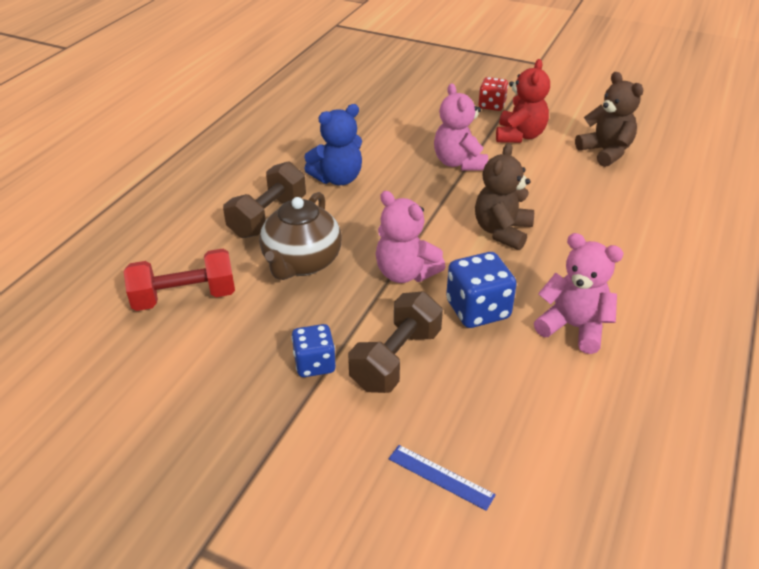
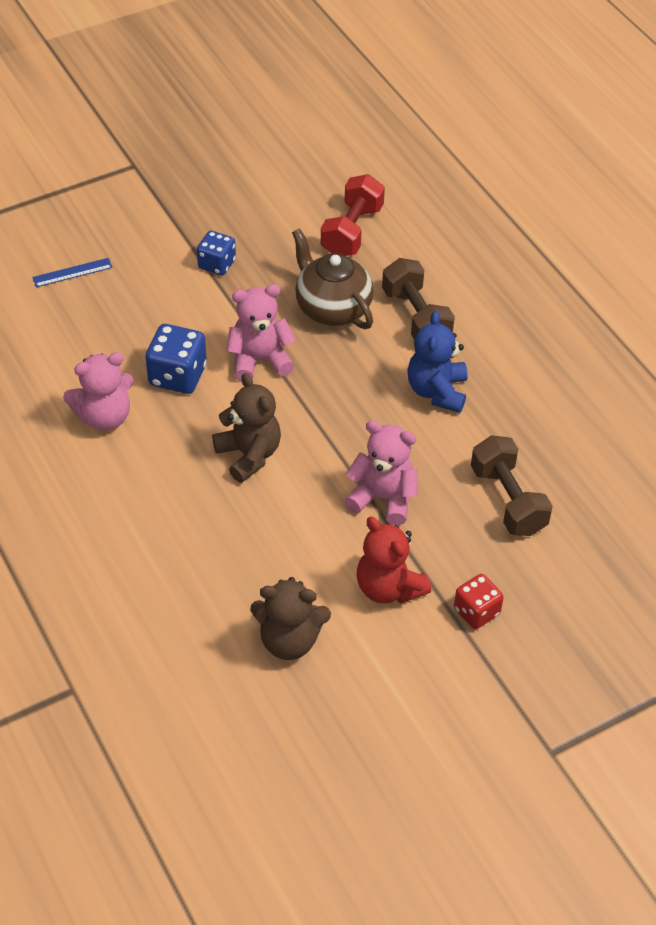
camera: 125 degrees right, 10 degrees up
(396, 359) = (178, 304): brown dumbbell -> brown dumbbell (508, 500)

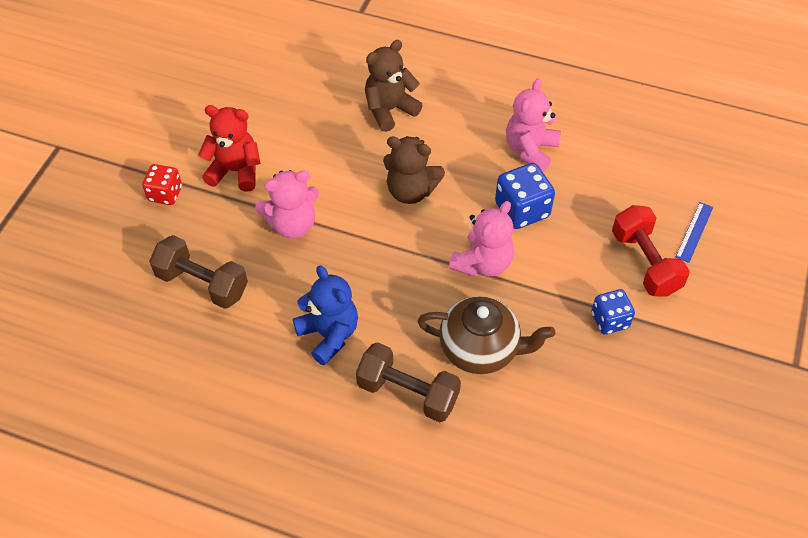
camera: 140 degrees right, 5 degrees up
(289, 640) = (268, 105): brown teddy bear -> brown teddy bear (389, 110)
(352, 231) = (548, 443): red dumbbell -> red dumbbell (645, 263)

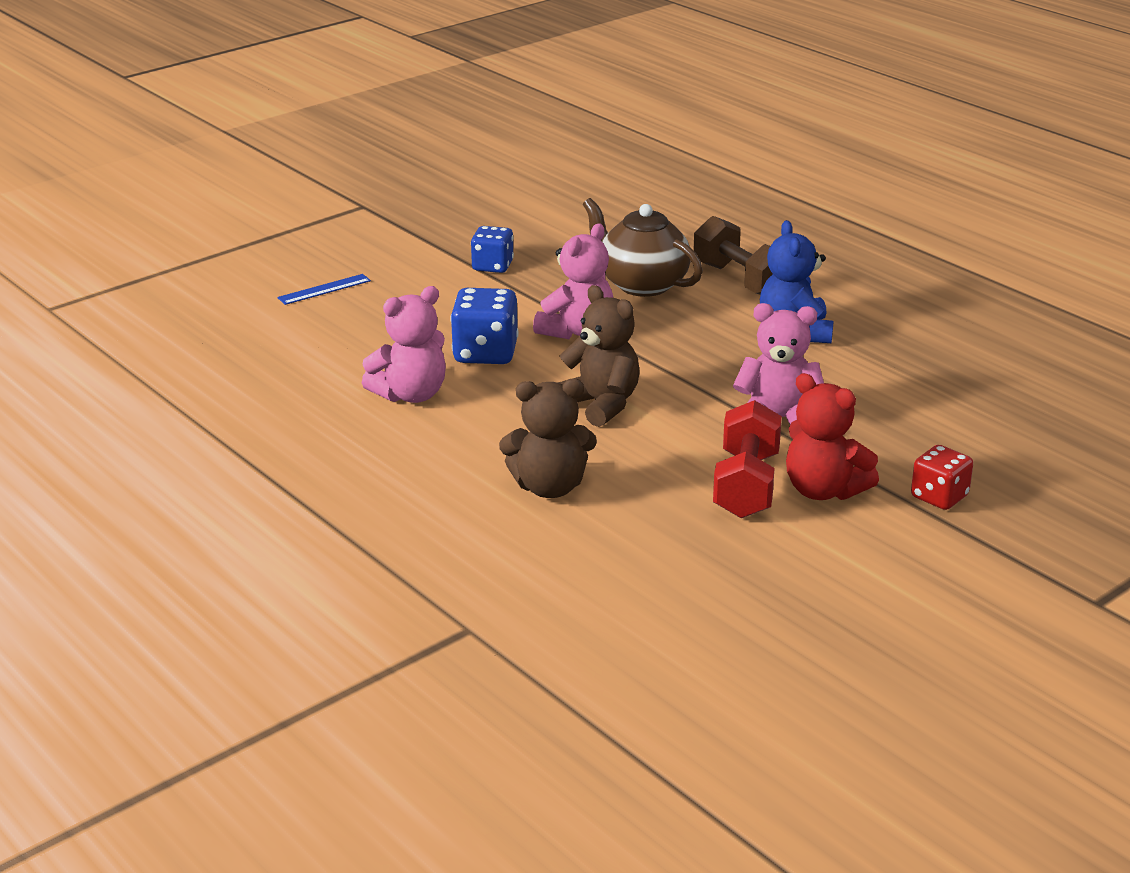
camera: 150 degrees left, 25 degrees down
(202, 283) = (924, 404): brown dumbbell -> none
(482, 263) = (577, 331): pink teddy bear -> pink teddy bear turned 150 degrees clockwise
(645, 263) = (406, 286): red dumbbell -> red dumbbell (746, 485)

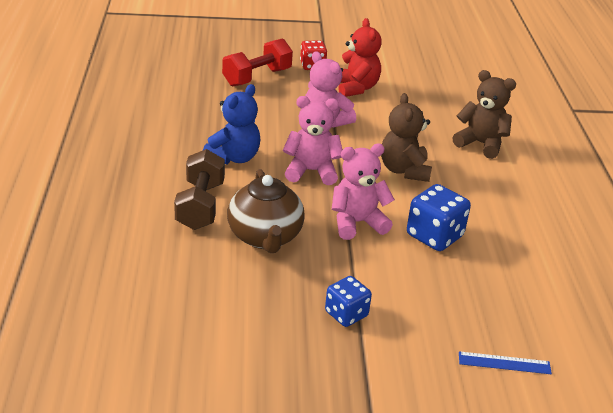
camera: 145 degrees left, 5 degrees up
(411, 395) = (510, 229): pink teddy bear -> pink teddy bear (311, 171)
(746, 485) = (386, 104): red dumbbell -> red dumbbell (257, 77)

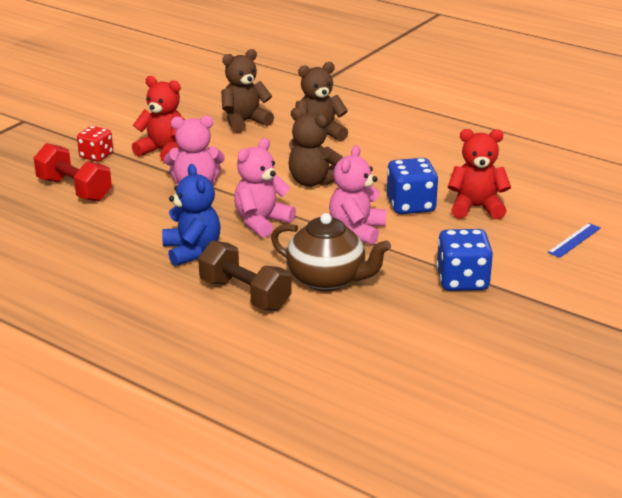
camera: 50 degrees left, 5 degrees down
(257, 77) = (74, 190): red dumbbell -> red dumbbell turned 45 degrees counterclockwise
(346, 314) = (462, 281): blue dice -> blue dice, size x1.50
(450, 102) = (244, 122): none -> brown teddy bear
(480, 276) = (476, 208): none -> red teddy bear

